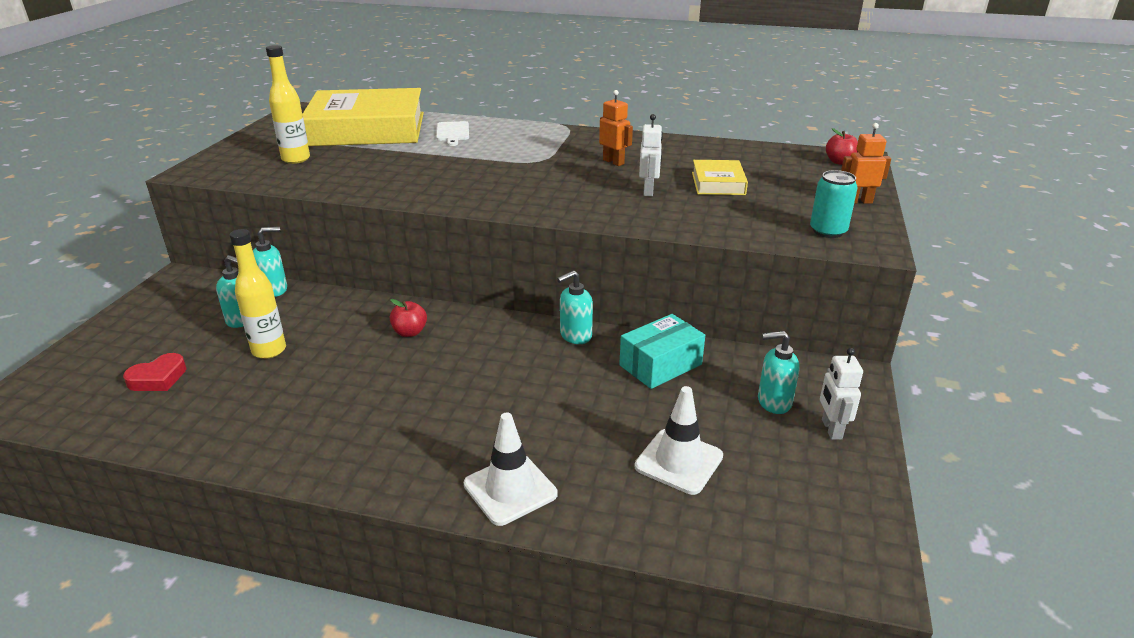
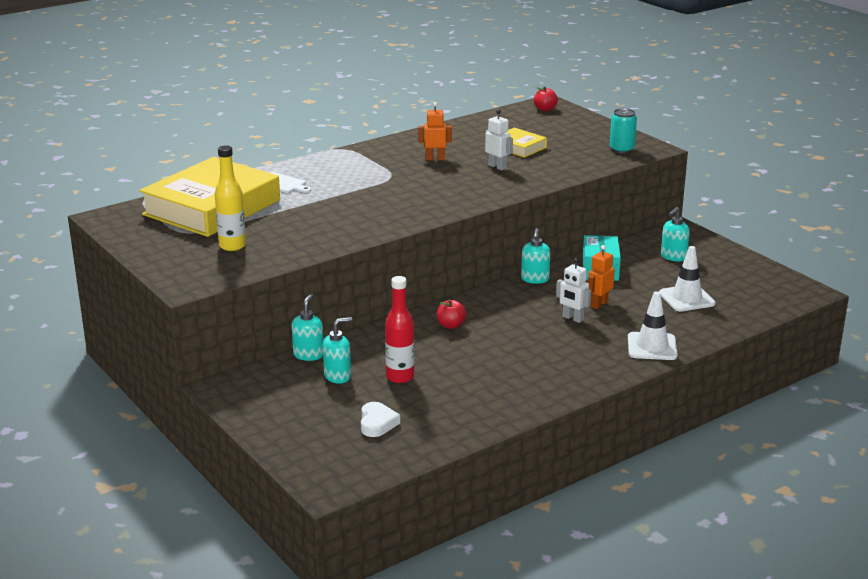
camera: 50 degrees left, 5 degrees down
(158, 378) = (377, 423): red heart -> white heart
(269, 350) = (400, 377): yellow bottle -> red bottle
(831, 429) = (712, 254): white robot -> white robot (572, 318)
(858, 201) = (600, 128): orange robot -> orange robot (599, 304)

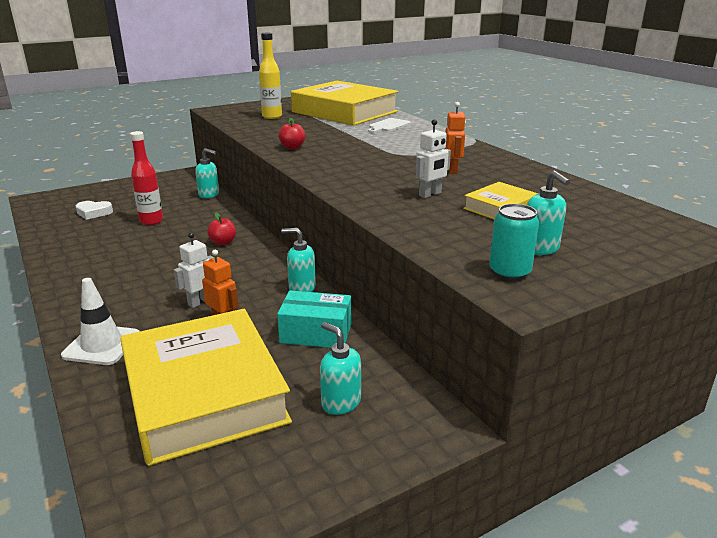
camera: 95 degrees right, 0 degrees up
(338, 376) = (170, 202): turquoise soap dispenser -> turquoise soap dispenser (540, 249)
(545, 109) = (670, 232): red apple -> red apple (292, 147)
(686, 298) = (204, 393): white traffic cone -> yellow book

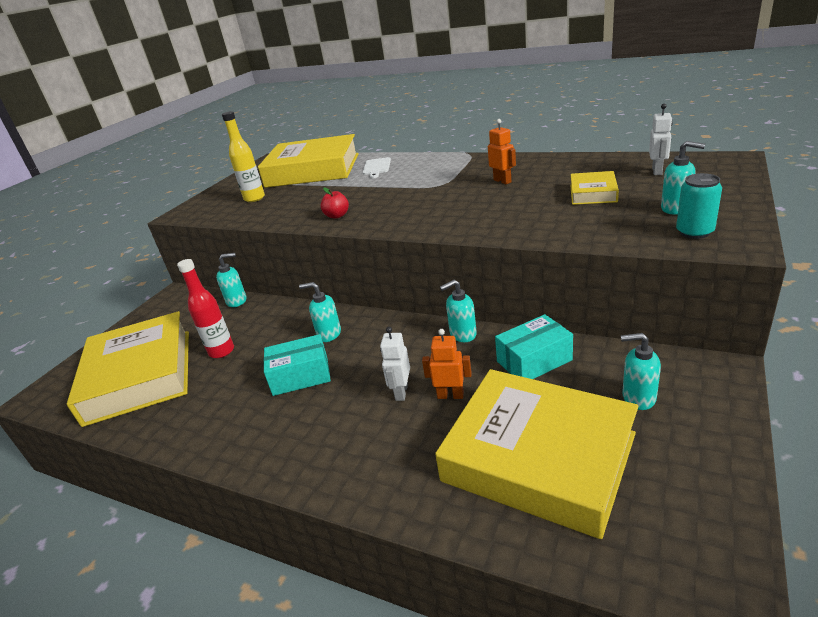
camera: 30 degrees left, 5 degrees up
(94, 213) = (140, 375): white heart -> yellow book
(102, 345) = (382, 480): white traffic cone -> none
(165, 259) = (300, 376): none -> turquoise box
(223, 242) = (329, 334): red apple -> turquoise soap dispenser
(430, 194) = (528, 205): white robot -> white robot (657, 171)

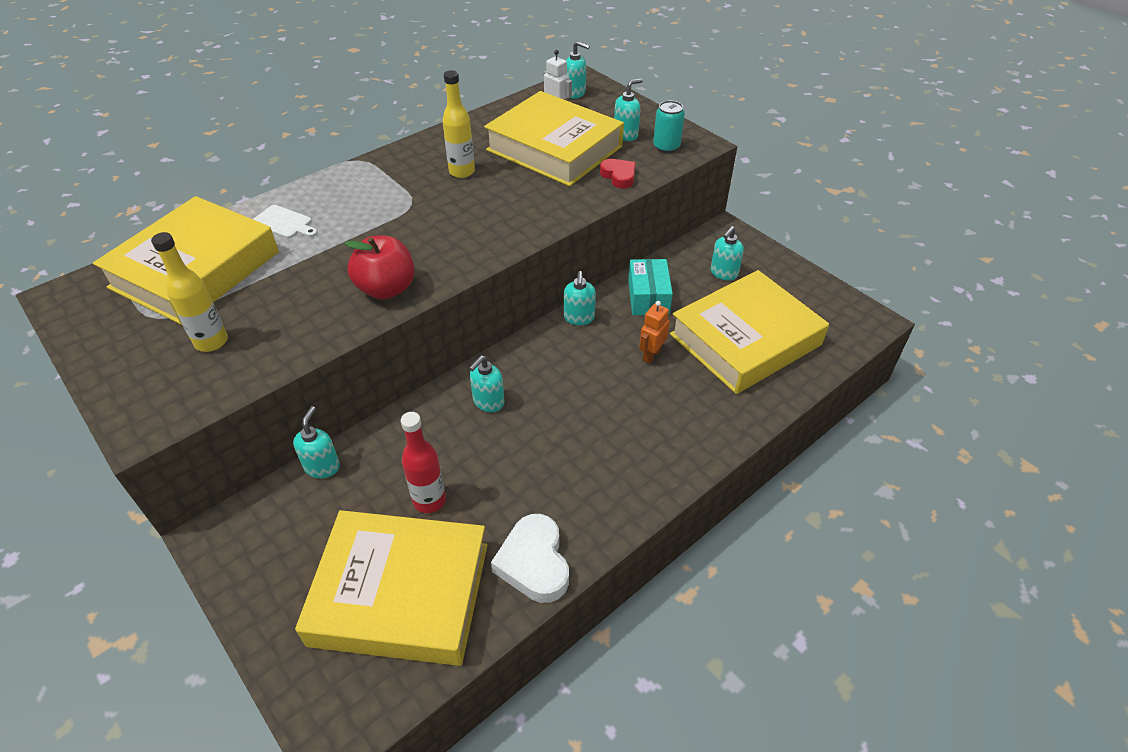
camera: 70 degrees left, 15 degrees up
(174, 424) = (534, 563): none -> white heart
(300, 376) = (541, 441): turquoise box -> none
(337, 216) = (386, 289): red apple -> red apple, size x1.83
(401, 392) = (624, 381): white robot -> none
(502, 181) = (462, 172): orange robot -> yellow bottle
(593, 193) = (554, 148): yellow book -> yellow book, size x2.24
(597, 231) = (619, 176): none -> red heart
(700, 166) = (575, 93): none -> turquoise soap dispenser

